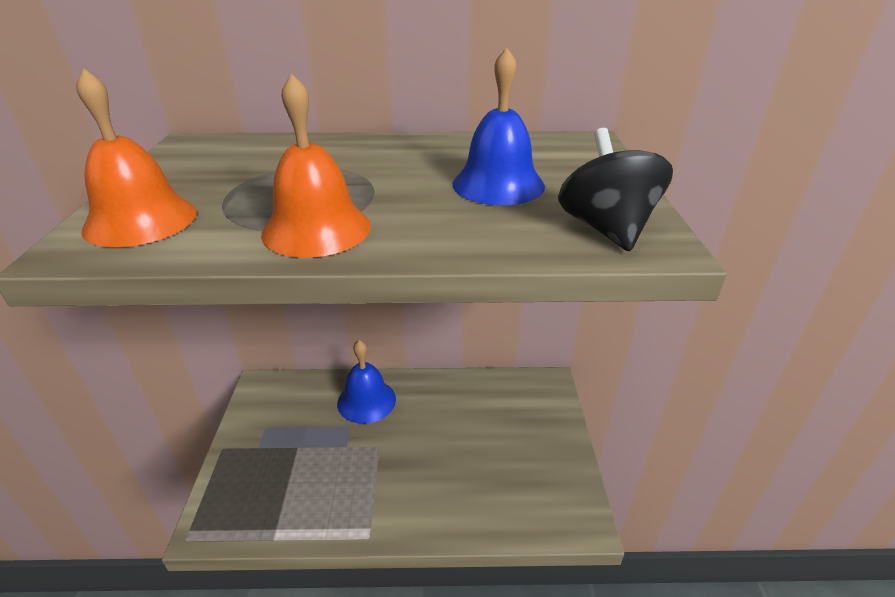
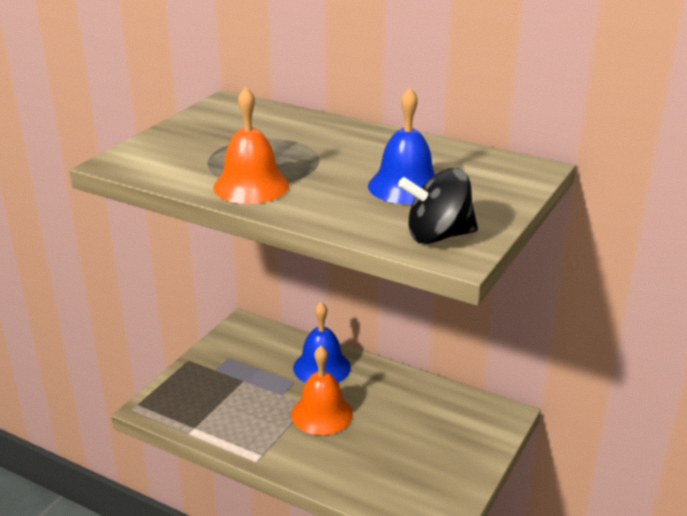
camera: 30 degrees right, 5 degrees down
(141, 220) = (158, 154): orange bell -> orange bell (322, 414)
(606, 229) = (438, 236): black spinning top -> black spinning top turned 120 degrees counterclockwise

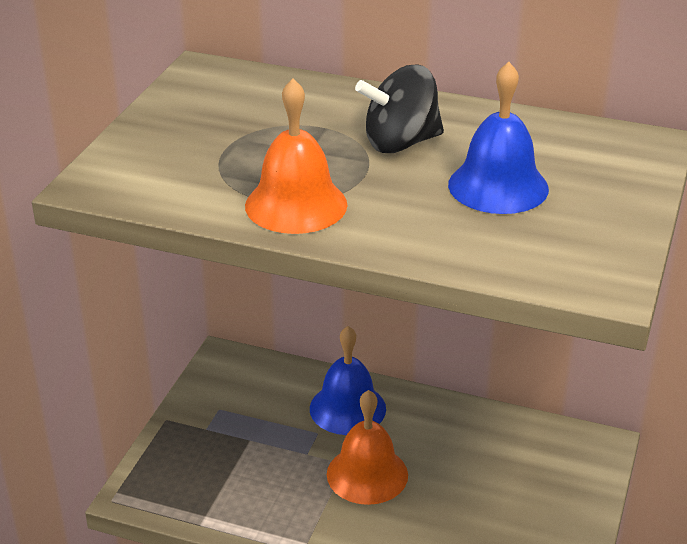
camera: 10 degrees left, 5 degrees up
(438, 236) = (570, 259): black spinning top -> black spinning top (400, 143)

